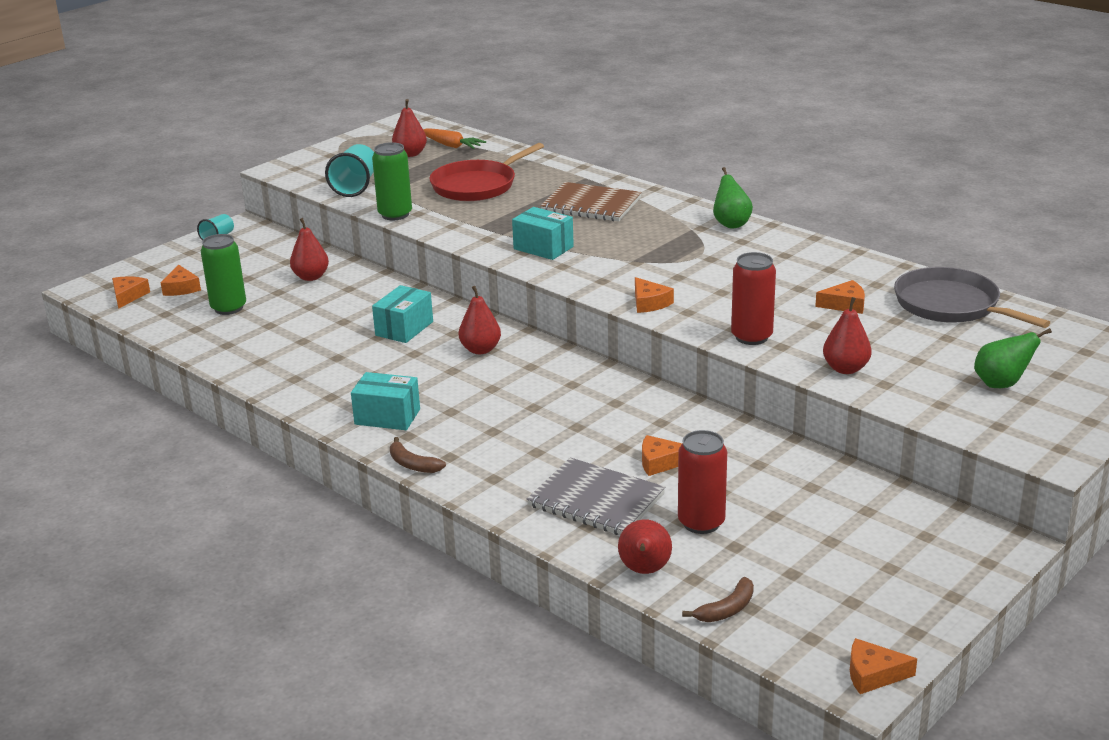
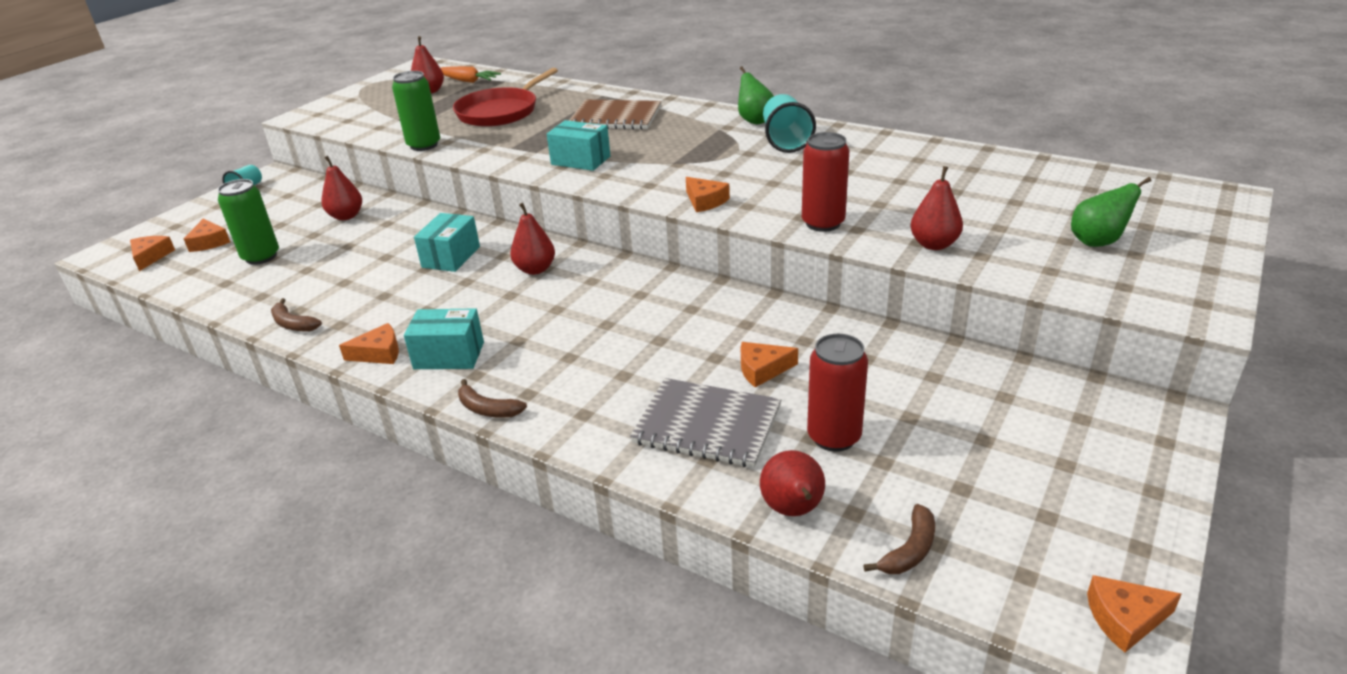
camera: 10 degrees left, 5 degrees up
(254, 373) = (293, 324): none -> brown banana
(355, 186) = (380, 124): turquoise cup -> turquoise cup (785, 141)
(845, 304) = (899, 181): orange cheese -> orange cheese (379, 353)
(951, 305) = (1000, 171): grey pan -> none

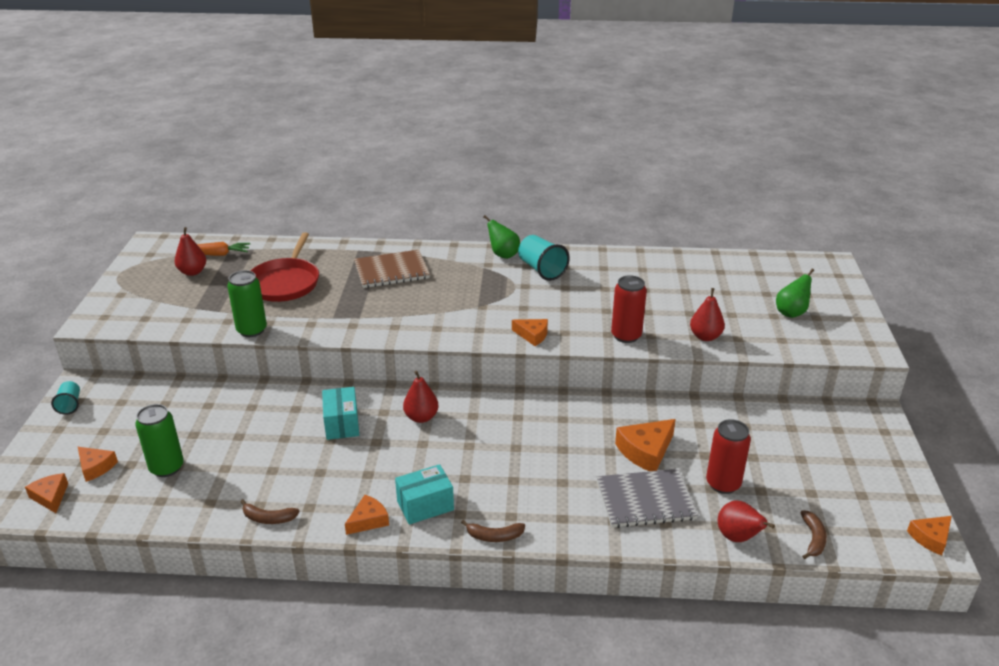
camera: 30 degrees left, 0 degrees up
(346, 216) = (206, 409): red pear -> none
(580, 160) = (404, 318): turquoise box -> none
(762, 370) = (646, 451): orange cheese -> orange cheese, size x1.57

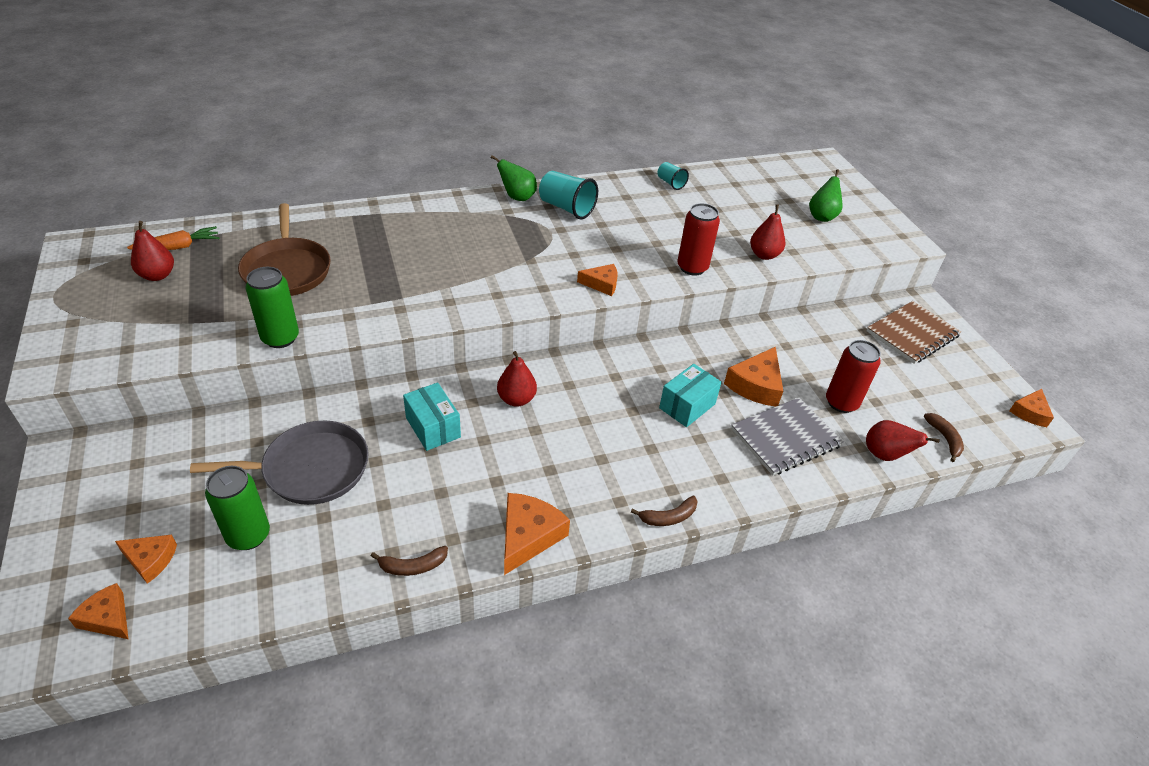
camera: 25 degrees left, 10 degrees up
(70, 405) = (65, 483): turquoise cup -> turquoise cup (670, 183)
(234, 433) = (310, 469): none -> grey pan
(285, 282) = (287, 270): red pan -> brown pan
(368, 520) = (528, 536): orange cheese -> orange cheese, size x1.57
(391, 271) = (406, 235): brown notebook -> brown notebook (912, 334)
(425, 505) = (579, 501): turquoise box -> turquoise box (687, 406)

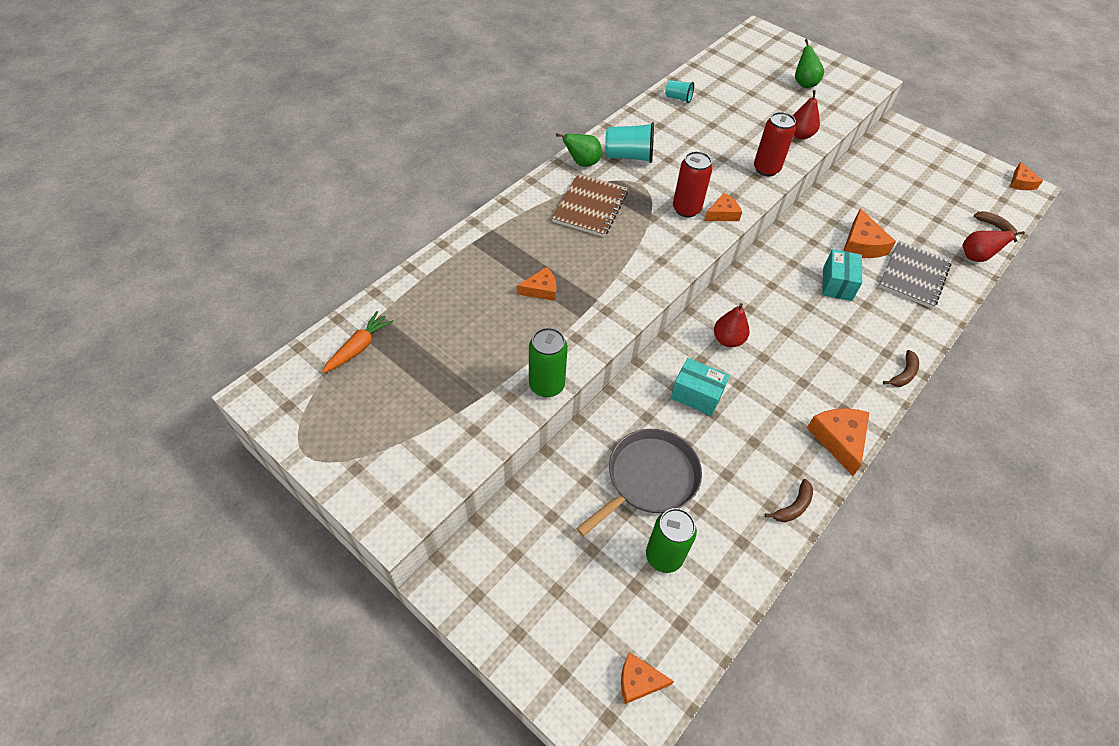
camera: 30 degrees left, 10 degrees up
(150, 560) = (617, 620): orange cheese -> orange cheese (541, 289)
(157, 275) = (375, 384): red pear -> none
(287, 270) = (479, 321): brown pan -> none
(841, 402) = (920, 231): red can -> red can (686, 209)
(912, 334) = (912, 155): brown notebook -> brown notebook (590, 207)

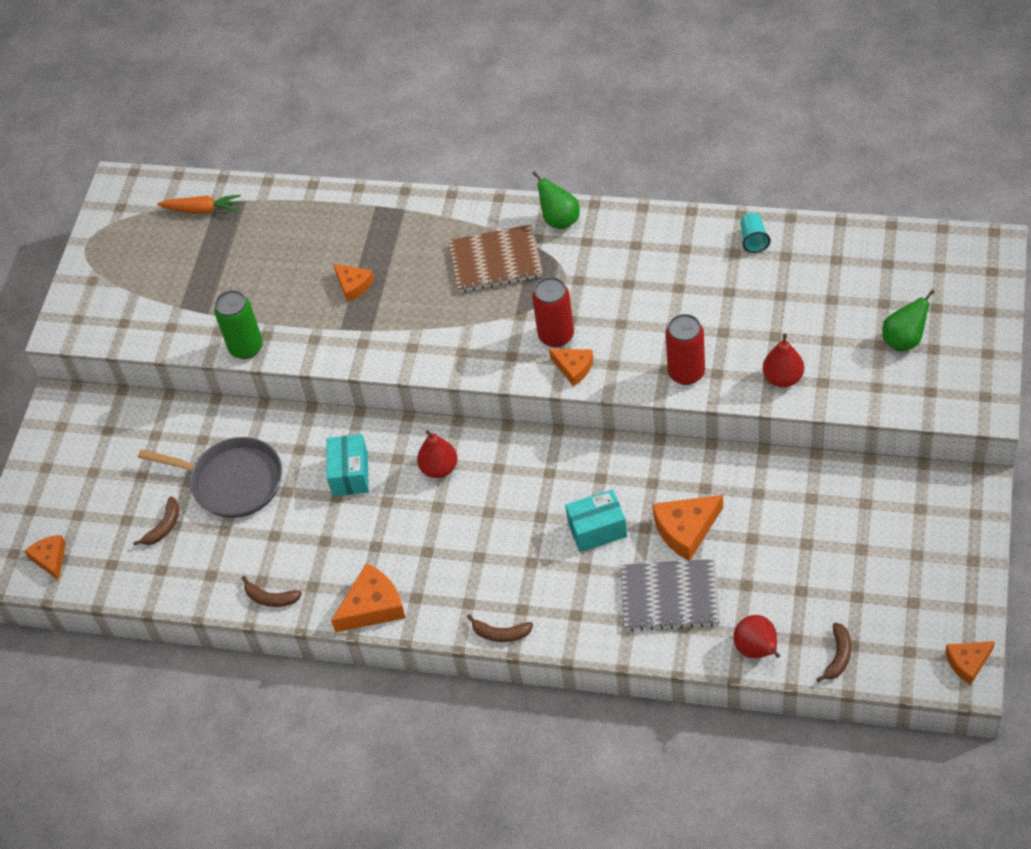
camera: 70 degrees right, 0 degrees up
(629, 156) = (604, 250): turquoise cup -> none
(664, 556) = (164, 527): green can -> brown banana

